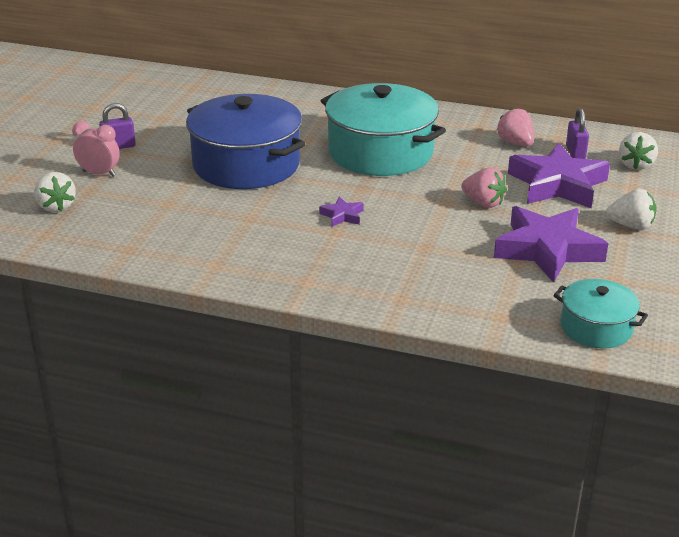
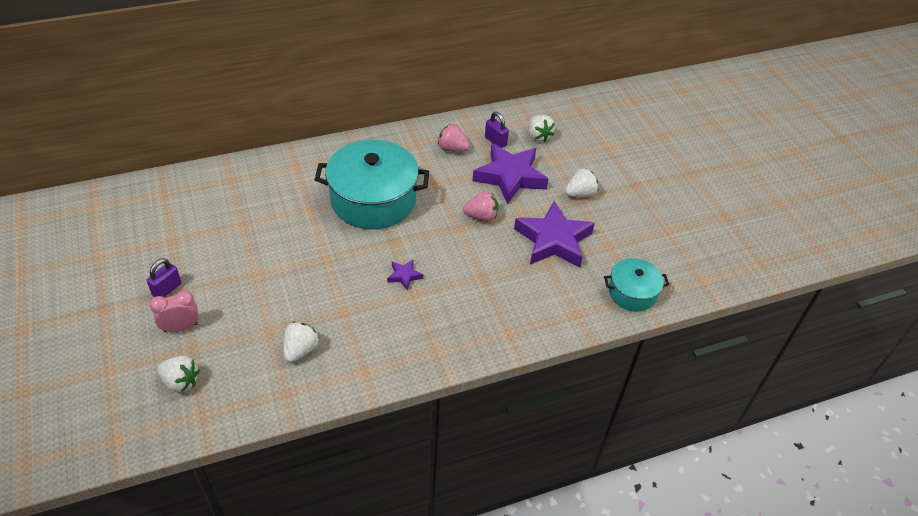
camera: 40 degrees left, 15 degrees up
(178, 227) = (300, 350): none -> white strawberry
(246, 164) = (289, 259): blue pot -> none

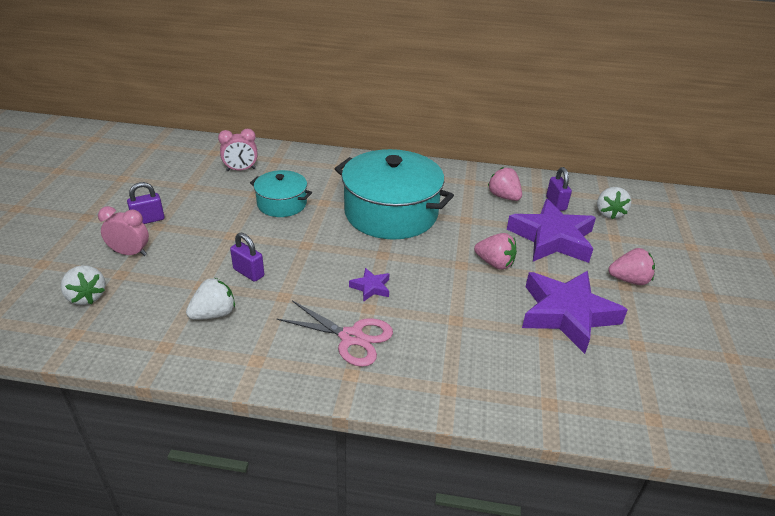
camera: 30 degrees right, 10 degrees down
(207, 203) = (241, 170): none -> pink clock
(299, 303) = (248, 272): none -> purple padlock
(418, 323) = (351, 337): none -> pink scissors
(580, 194) = (629, 280): white strawberry -> pink strawberry
(632, 292) = (642, 409): turquoise pot -> turquoise pot (282, 204)

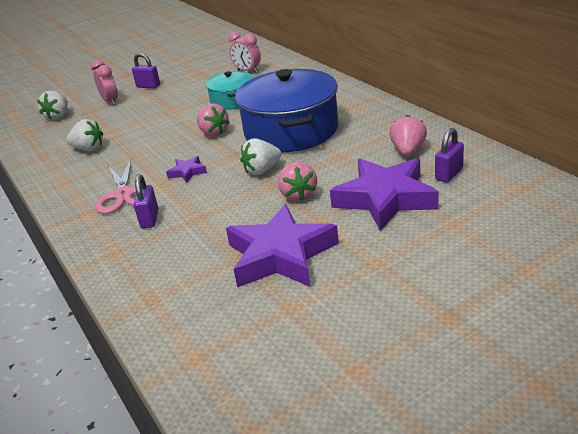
camera: 55 degrees right, 5 degrees down
(248, 272) = (142, 134): purple padlock -> purple padlock (149, 219)
(391, 213) = (291, 131): turquoise pot -> blue pot
(609, 213) = (491, 203): white strawberry -> white strawberry (262, 170)
(629, 280) = (390, 261): pink strawberry -> pink strawberry (213, 133)

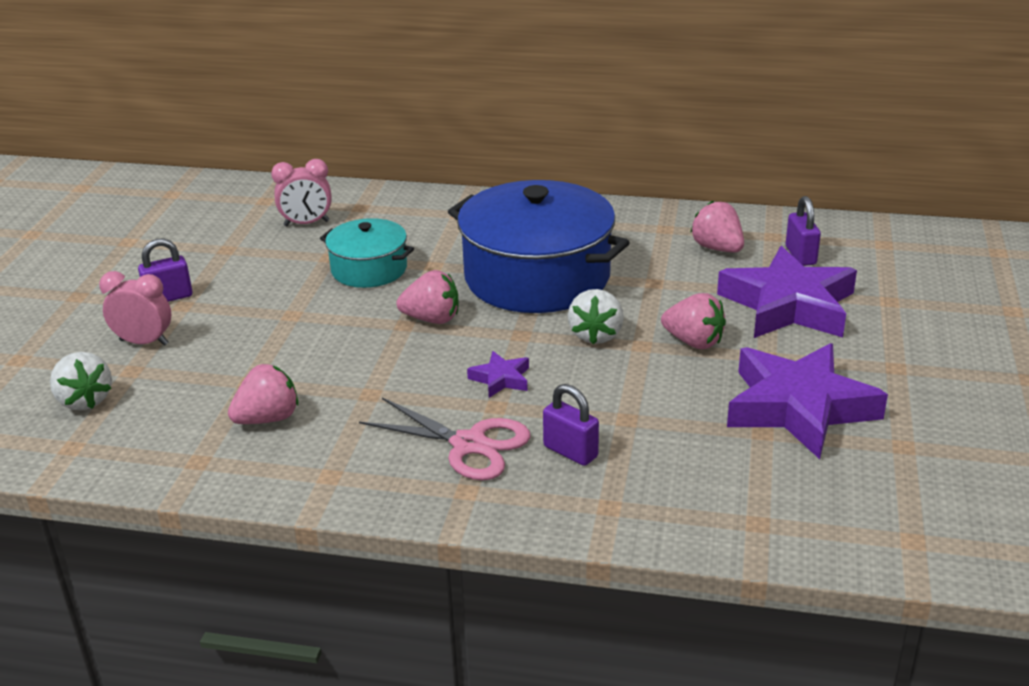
camera: 50 degrees left, 0 degrees up
(88, 149) = (268, 418): white strawberry -> pink strawberry

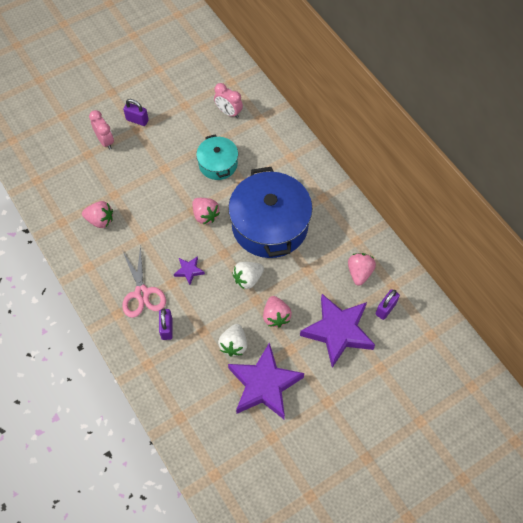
camera: 45 degrees right, 30 degrees up
(84, 400) = (60, 158): white strawberry -> white strawberry (234, 344)

